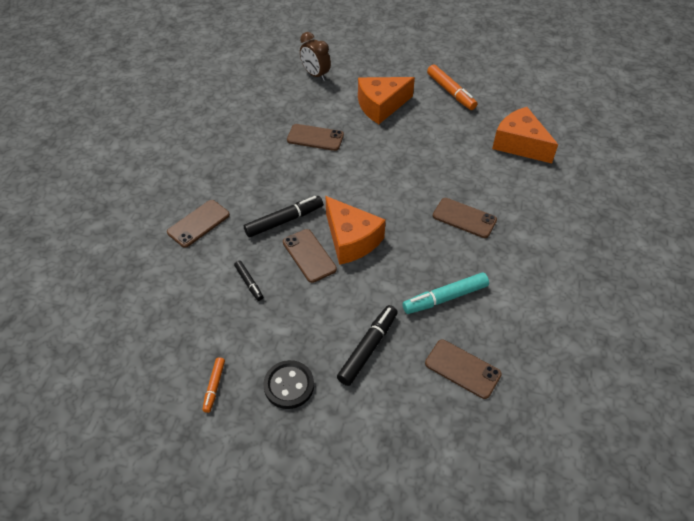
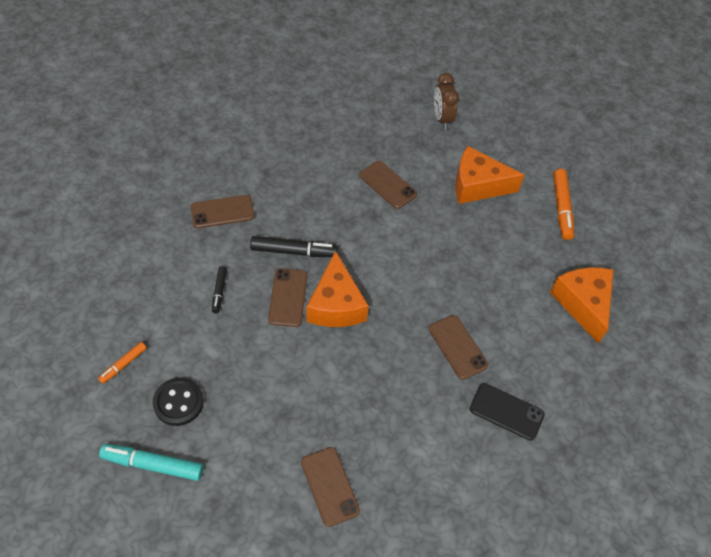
camera: 30 degrees right, 5 degrees up
(368, 348) = (266, 413): black marker -> none
(445, 298) = (371, 412): turquoise marker -> turquoise marker (153, 465)
(535, 240) = (506, 411): none -> black phone

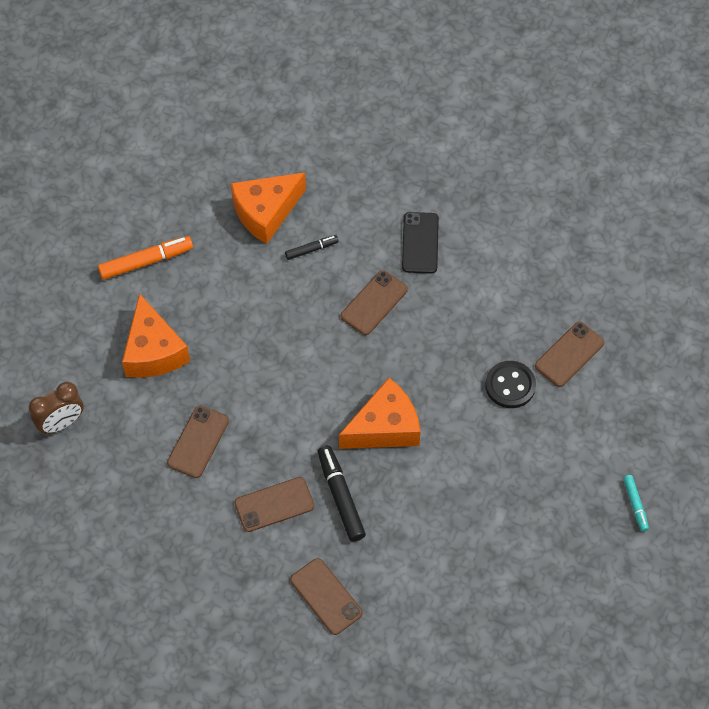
camera: 110 degrees left, 5 degrees up
(123, 364) = (559, 588): orange marker -> none
(153, 465) = (635, 505): turquoise marker -> turquoise marker, size x0.57
(178, 402) = (567, 516): black button -> black button (510, 385)
(219, 291) = (429, 544): black marker -> black marker (311, 249)
(288, 297) = (400, 475): brown phone -> brown phone (274, 505)

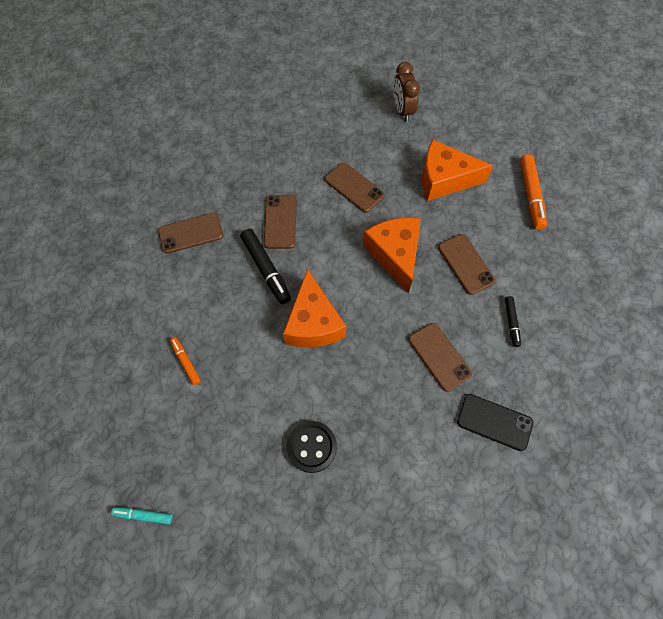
camera: 110 degrees right, 5 degrees up
(266, 212) = (561, 297): orange cheese -> orange cheese (395, 254)
(340, 496) = (266, 269): black marker -> black marker turned 60 degrees clockwise
(478, 533) = (186, 362): none -> orange marker
(569, 354) = (323, 521): brown phone -> brown phone (466, 264)

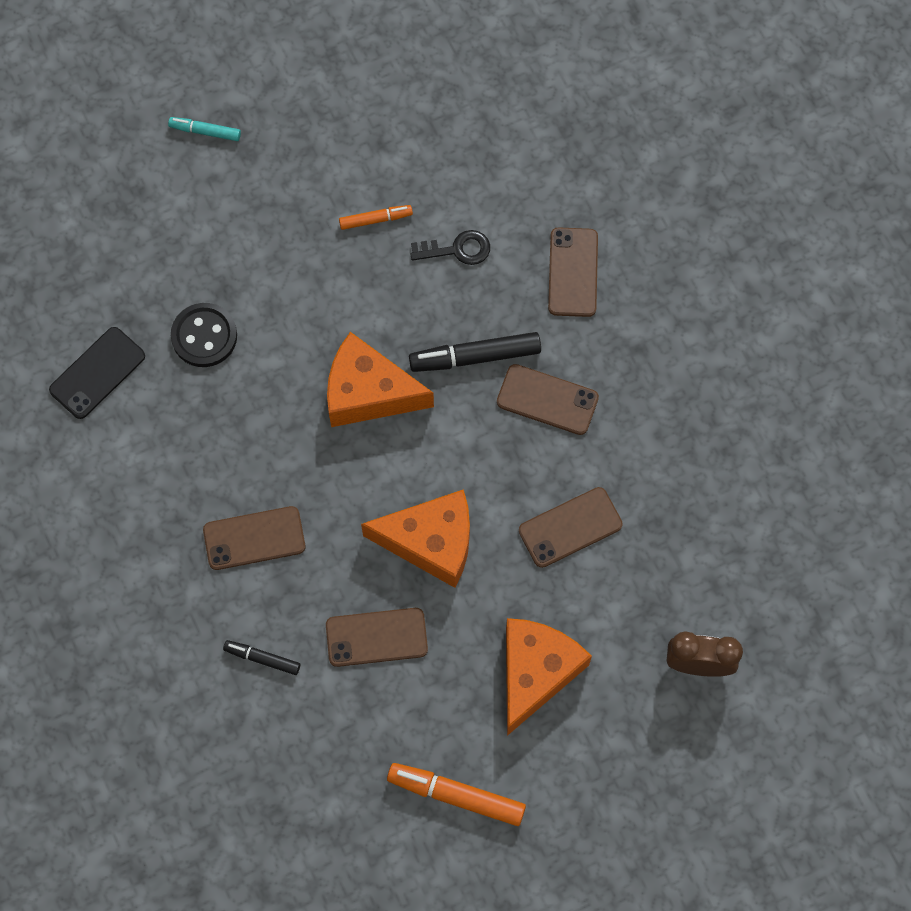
camera: 110 degrees right, 5 degrees up
(143, 515) = (205, 131): turquoise marker -> turquoise marker turned 105 degrees counterclockwise
(194, 303) = (457, 249): none -> black key
(494, 422) = (140, 569): black phone -> black phone (97, 373)

